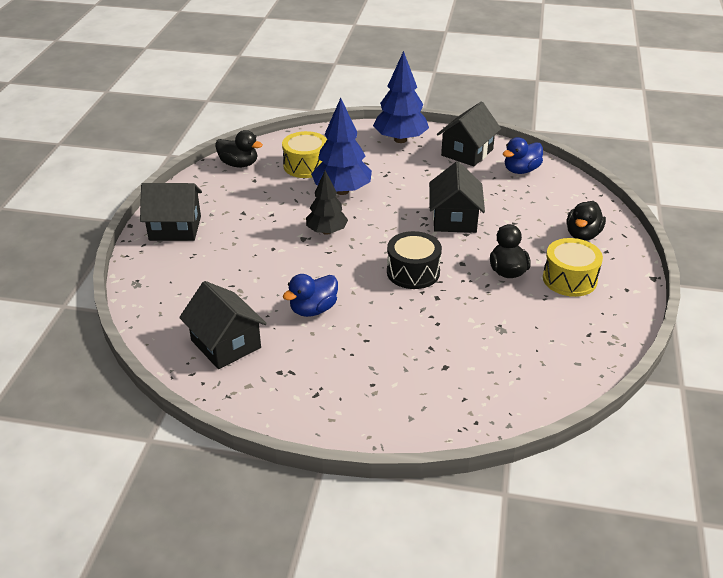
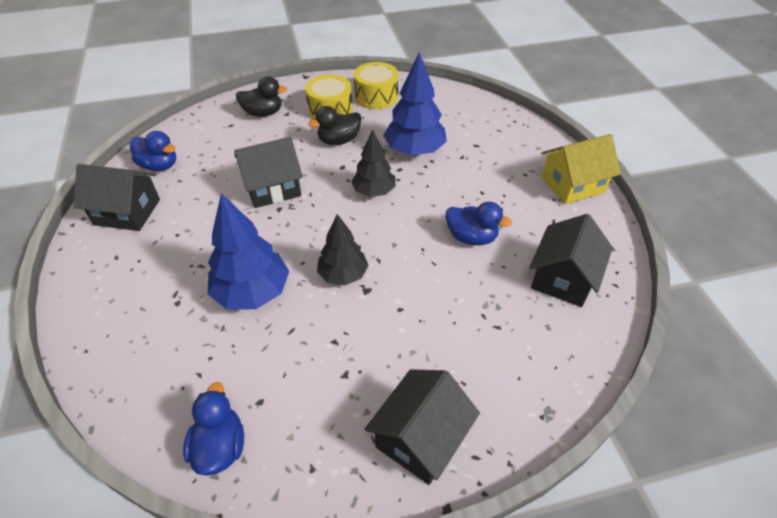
camera: 115 degrees left, 10 degrees up
(175, 228) = (420, 438): black house -> black house turned 60 degrees clockwise
(239, 164) = (220, 446): black duck -> blue duck
(306, 166) = (200, 355): yellow drum -> yellow drum (376, 96)
(330, 414) = (572, 185): none -> yellow house
(400, 140) = (103, 279): blue tree -> blue tree (414, 151)
(413, 272) = (374, 191): black drum -> black tree

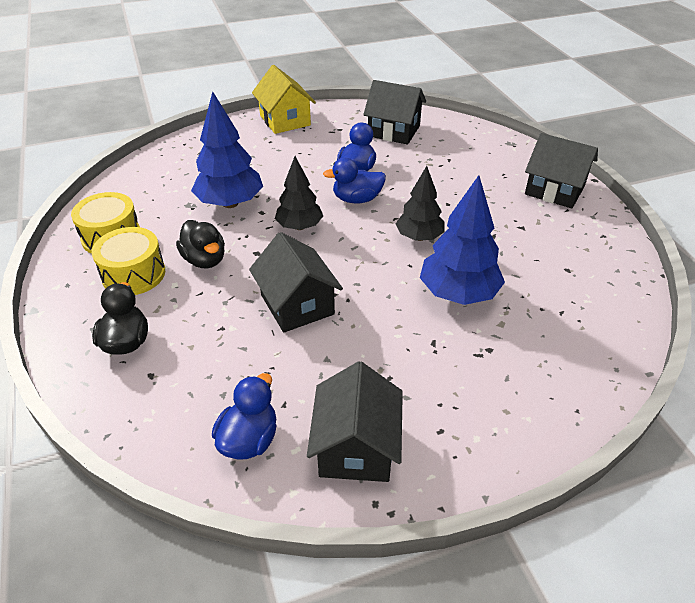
camera: 95 degrees left, 5 degrees down
(220, 446) = (615, 284): blue duck -> blue duck (357, 199)

